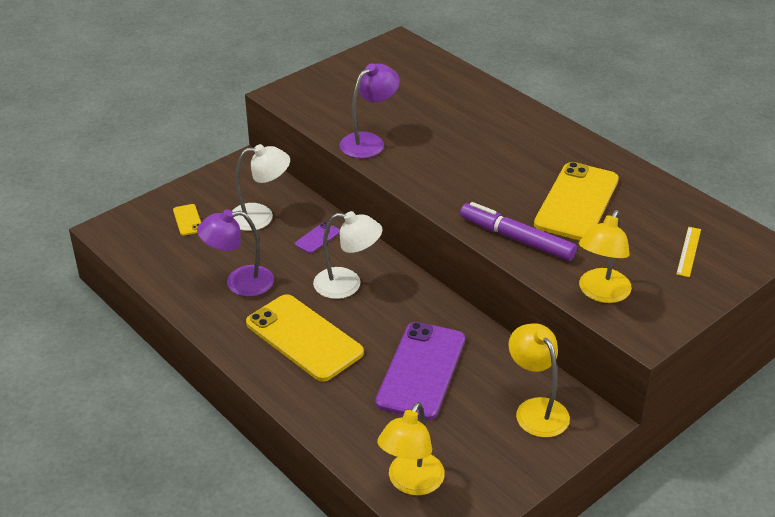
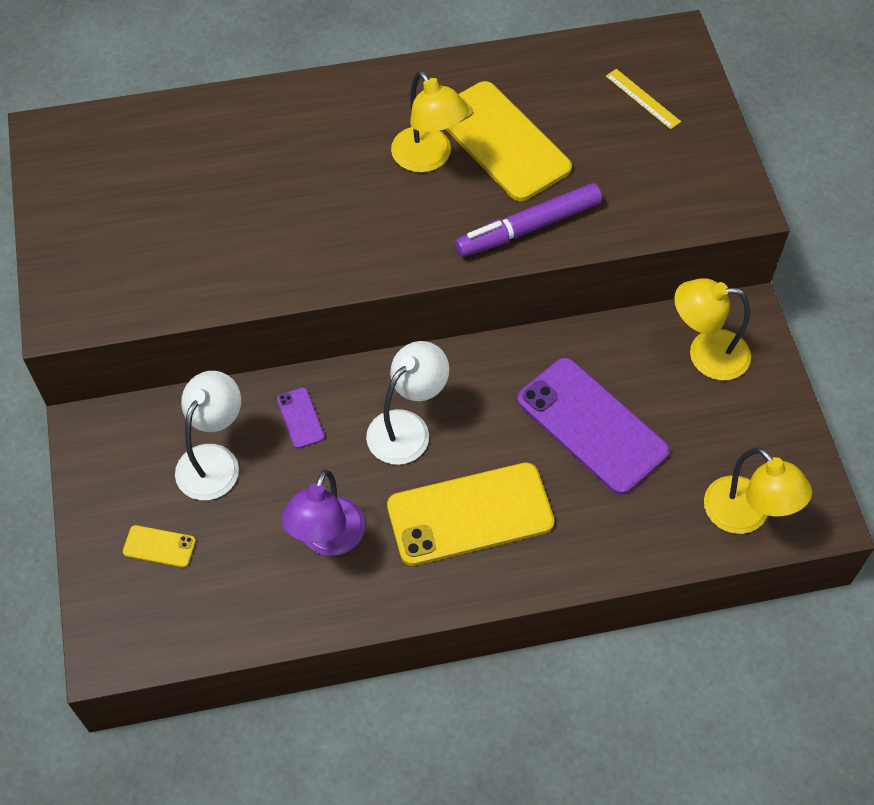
camera: 60 degrees left, 20 degrees up
(369, 141) = (244, 273): purple lamp -> none
(601, 293) = (661, 206): yellow lamp -> yellow lamp (428, 159)

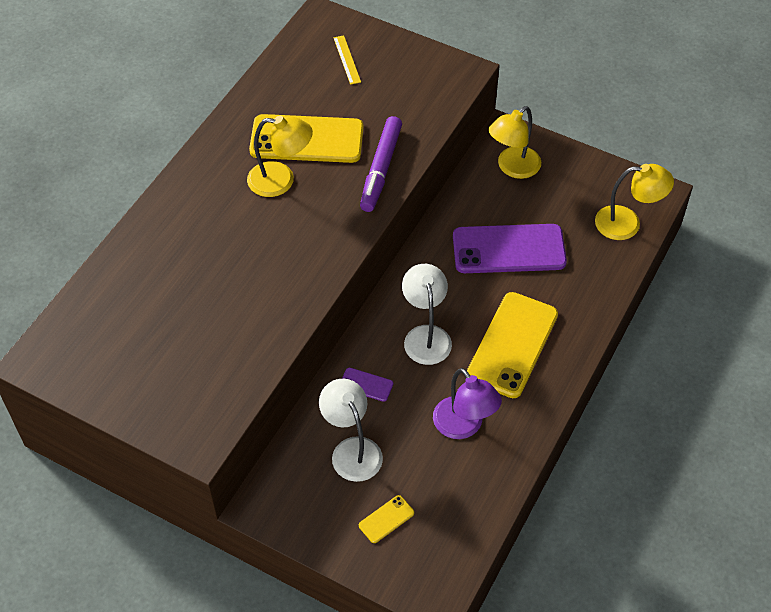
camera: 50 degrees left, 5 degrees down
(642, 99) = (347, 60): yellow ruler -> yellow ruler turned 75 degrees clockwise

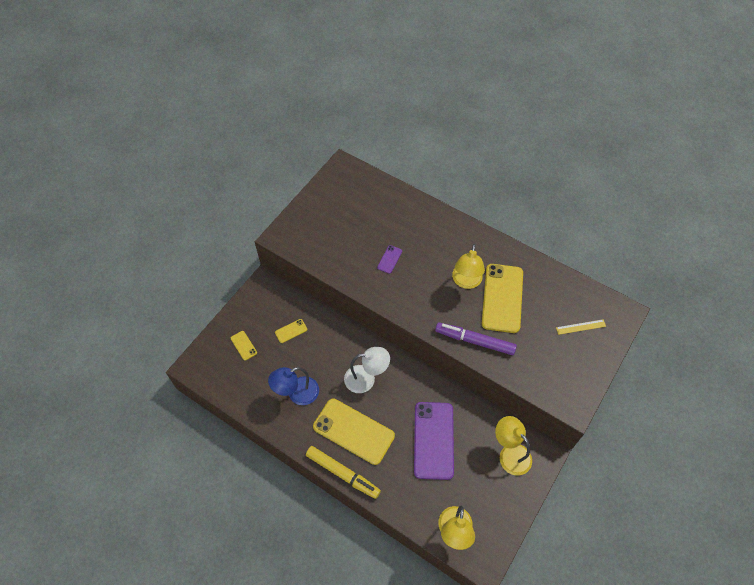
camera: 95 degrees right, 5 degrees up
(352, 450) = (291, 331): white lamp -> yellow phone
(366, 385) = (334, 341): purple phone -> purple phone (389, 259)
(464, 426) = (297, 394): purple lamp -> blue lamp
(577, 352) = (343, 473): none -> yellow marker

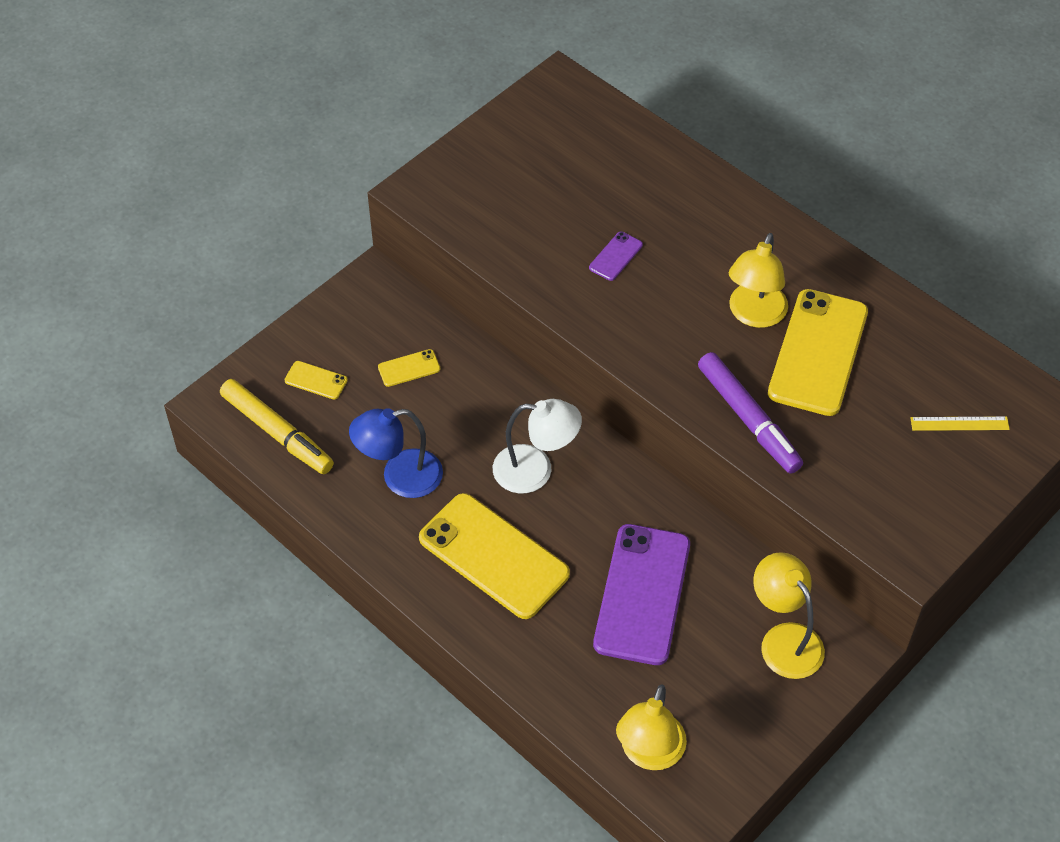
camera: 10 degrees right, 5 degrees down
(243, 345) = (316, 380): yellow phone -> yellow phone turned 45 degrees counterclockwise
(343, 473) = (459, 624): yellow marker -> yellow marker (277, 432)
(475, 341) = (748, 419): purple marker -> purple marker turned 150 degrees counterclockwise

